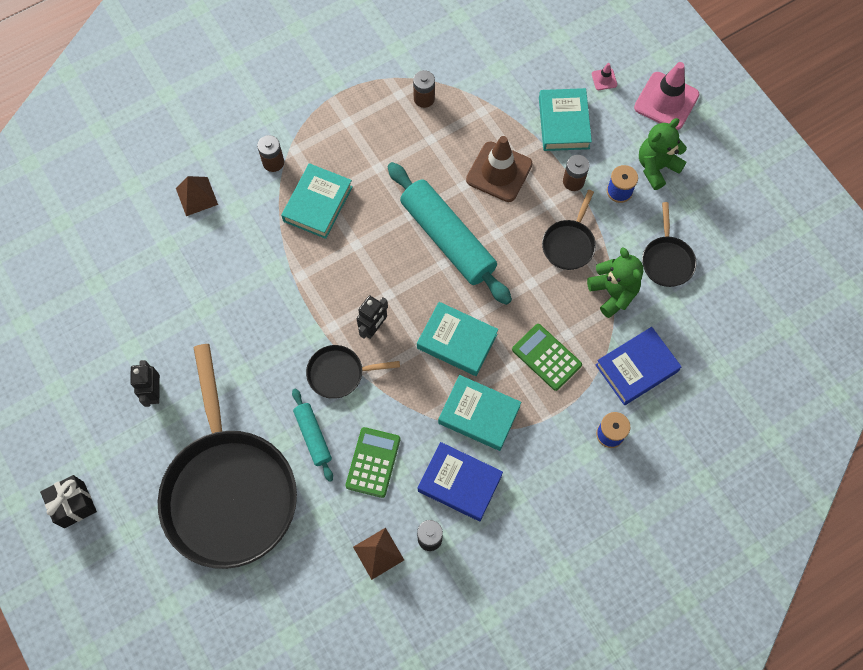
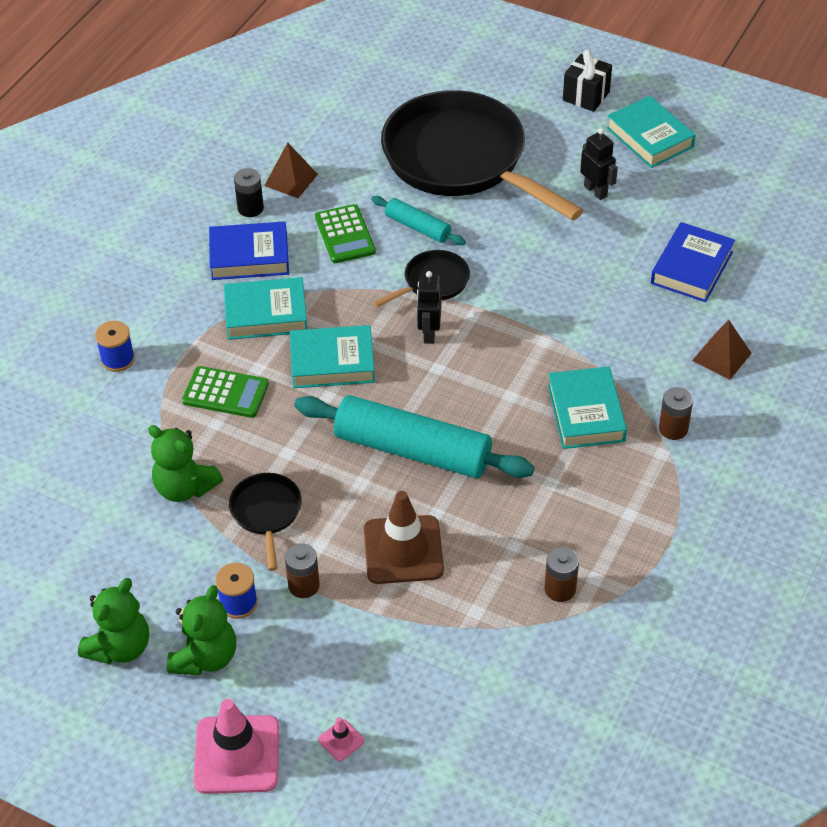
camera: 150 degrees right, 20 degrees down
(563, 123) = (360, 651): turquoise book -> turquoise book (649, 137)
(636, 368) = (119, 428): blue book -> blue book (691, 268)
(667, 260) = (137, 553): black pan -> none
(705, 200) = (120, 647): none -> green teddy bear

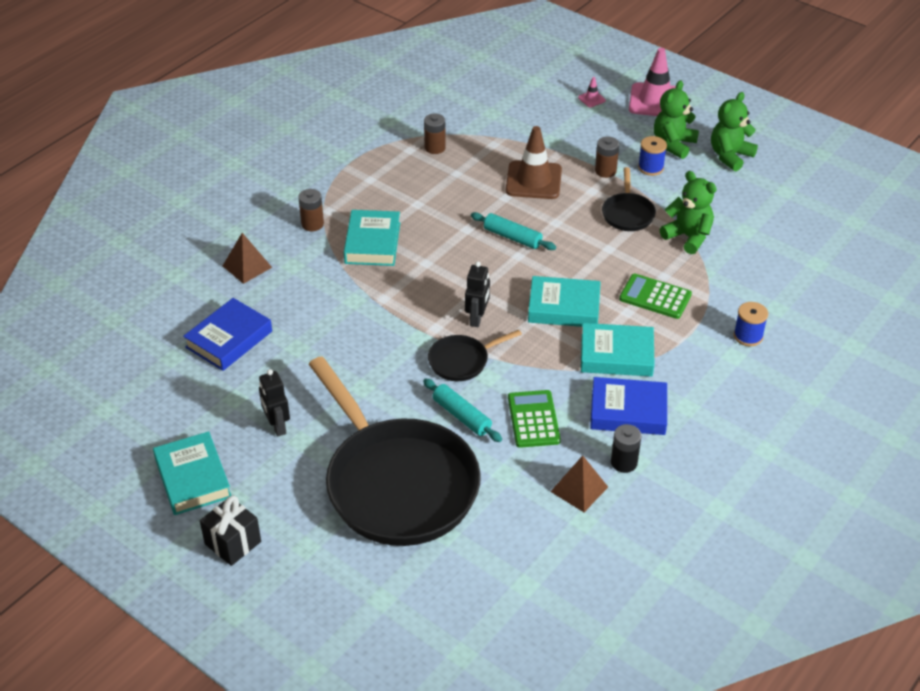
camera: 170 degrees left, 5 degrees down
(412, 450) = (512, 237): turquoise rolling pin -> turquoise rolling pin, size x0.50

